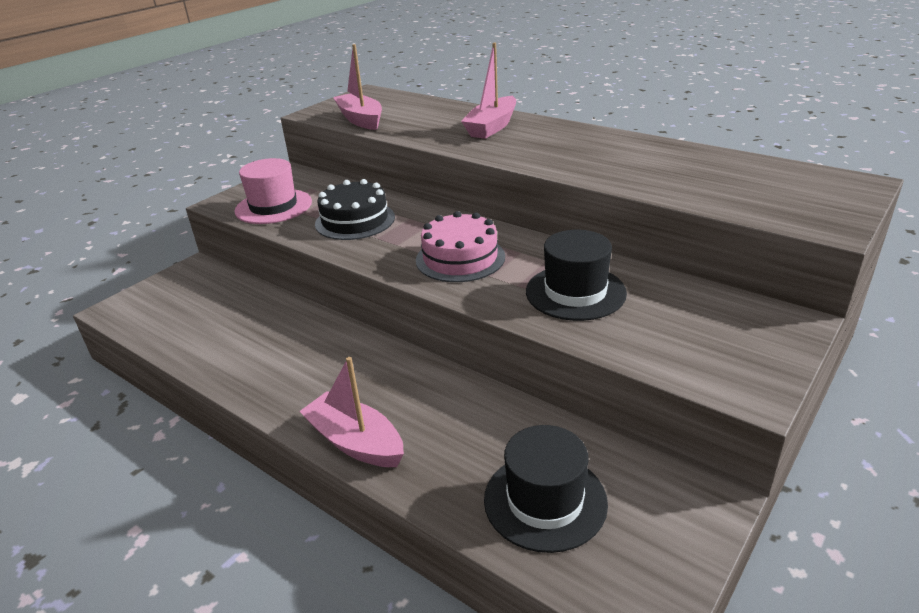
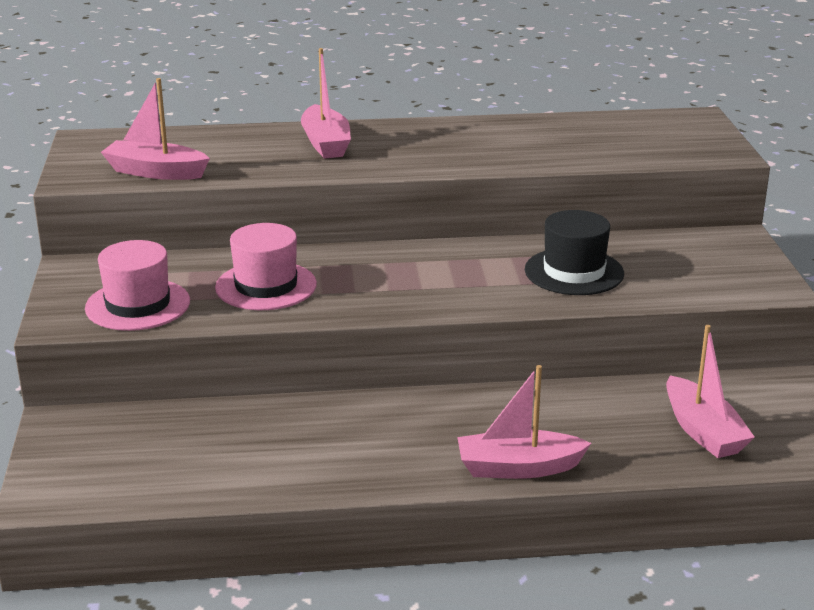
camera: 45 degrees left, 5 degrees down
(355, 220) = (266, 286): black cake -> pink hat
(460, 258) = (436, 281): pink cake -> none
(545, 501) = (703, 431): black hat -> pink boat

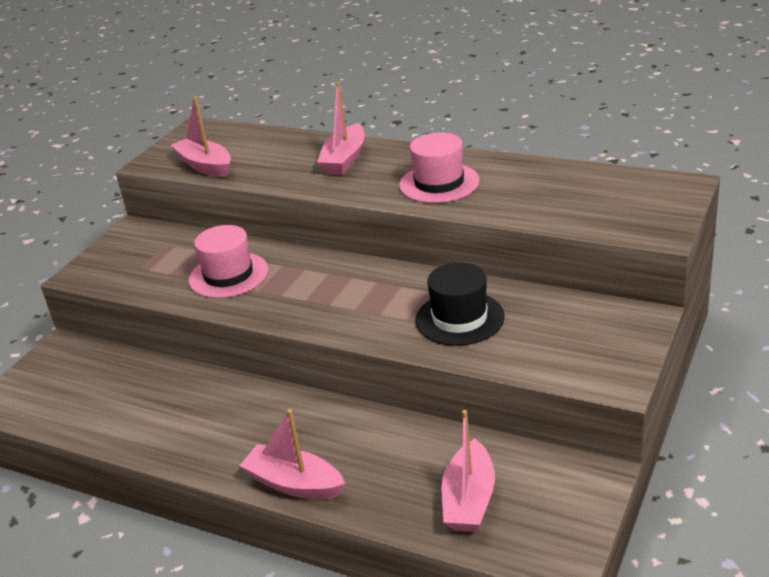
camera: 35 degrees right, 5 degrees up
(138, 305) = (136, 271): pink hat -> pink hat (439, 183)

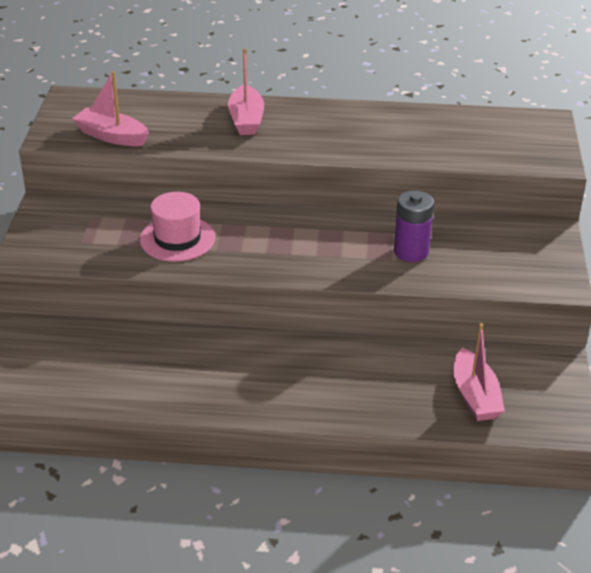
camera: 25 degrees left, 5 degrees up
(294, 484) = (327, 409): pink boat -> none
(439, 183) = (349, 135): pink hat -> none
(459, 318) = (411, 251): black hat -> purple battery

